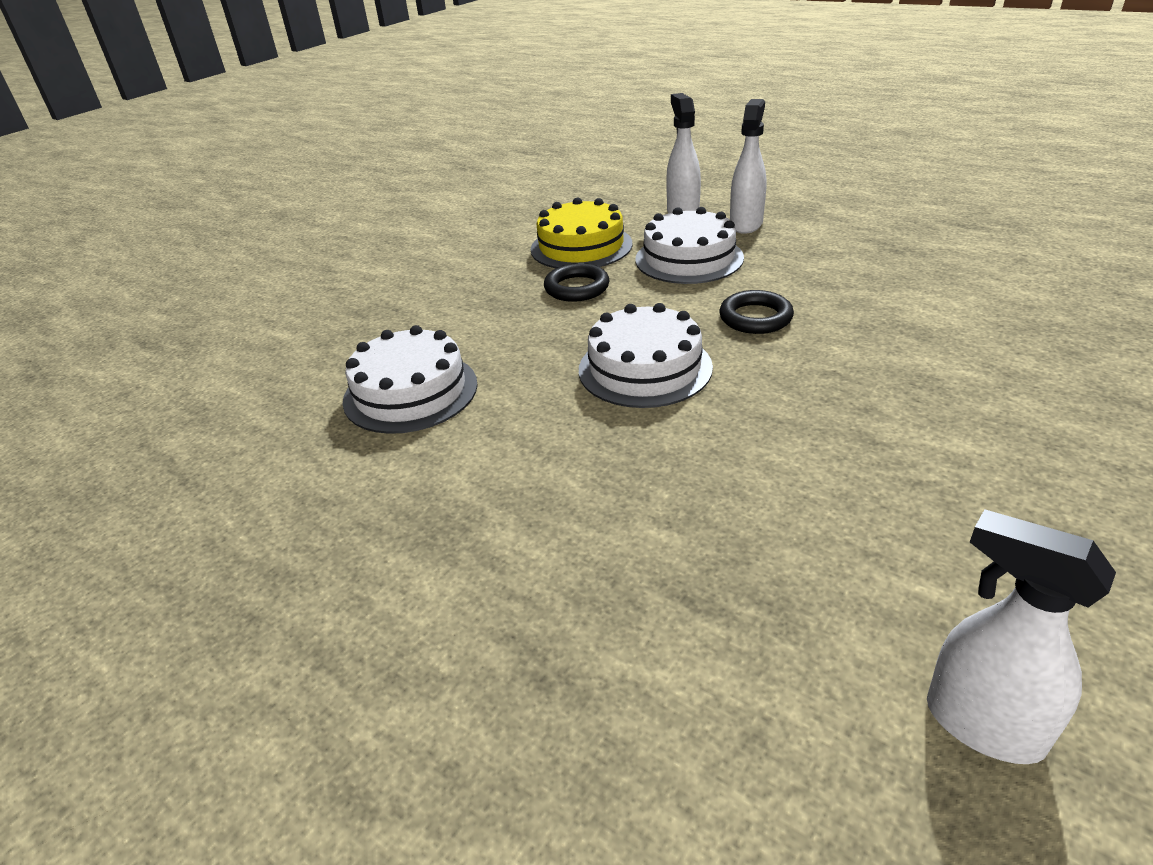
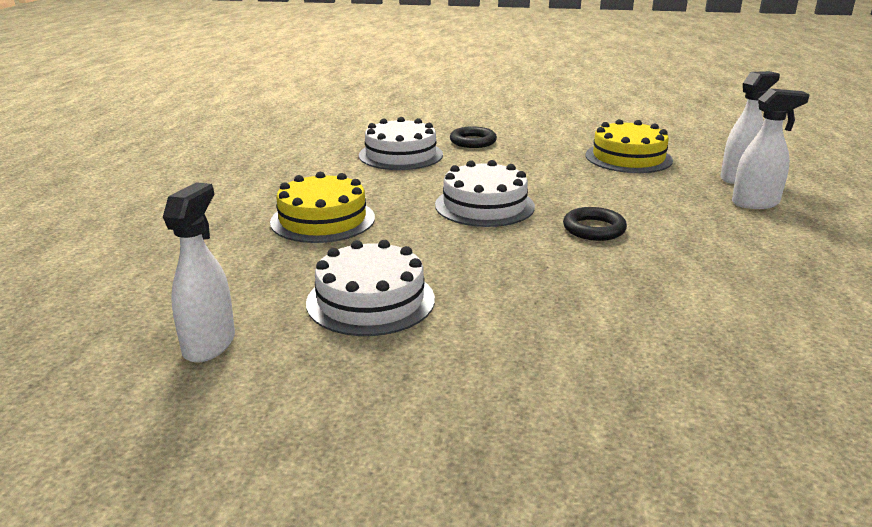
camera: 60 degrees right, 10 degrees down
(577, 288) = (566, 168): black ring -> black ring (473, 141)
(595, 517) = (322, 220): none -> yellow cake
(689, 258) = (659, 193): white cake -> white cake (370, 300)

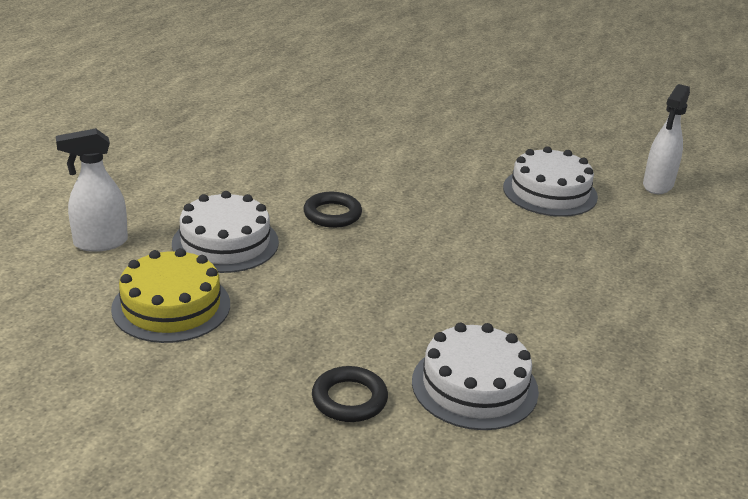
camera: 165 degrees left, 5 degrees up
(322, 220) = (587, 279): yellow cake -> none
(484, 205) = (414, 263): white cake -> white cake (225, 243)
(756, 203) = (144, 209): white spray bottle -> none

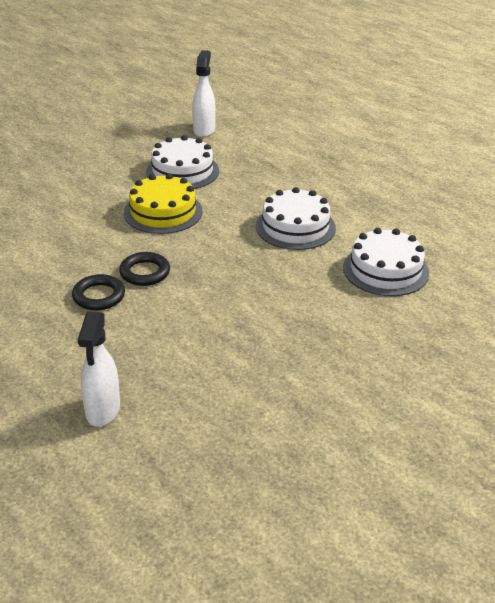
camera: 65 degrees left, 5 degrees up
(171, 306) = (227, 385): yellow cake -> yellow cake (163, 212)
(225, 243) = (151, 337): white cake -> white cake (295, 227)
(349, 399) = (379, 323): black ring -> black ring (99, 296)
(657, 185) = (204, 130): white spray bottle -> white spray bottle turned 135 degrees counterclockwise

